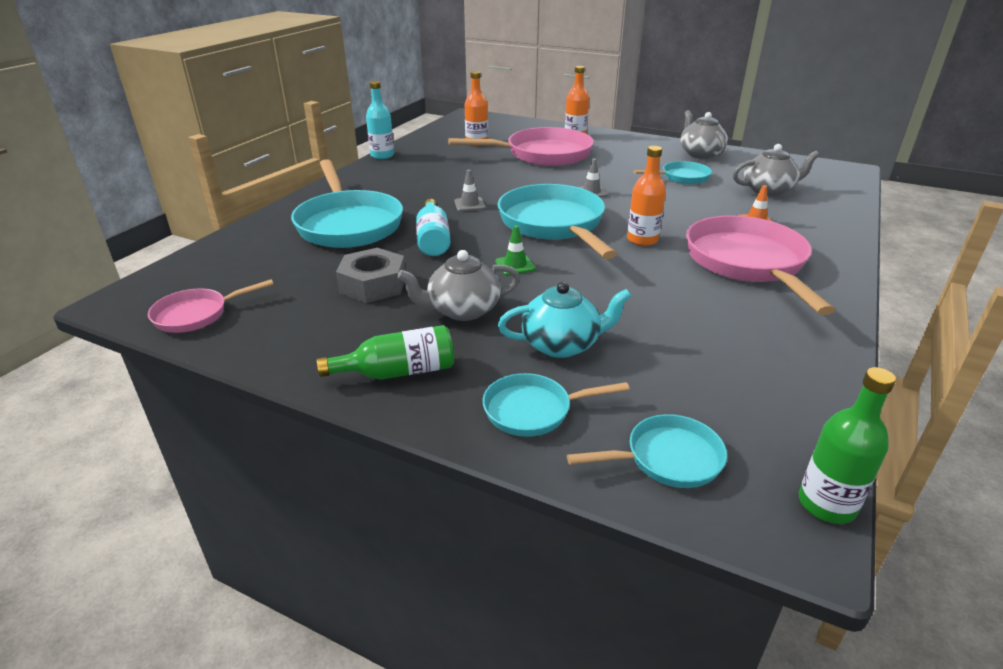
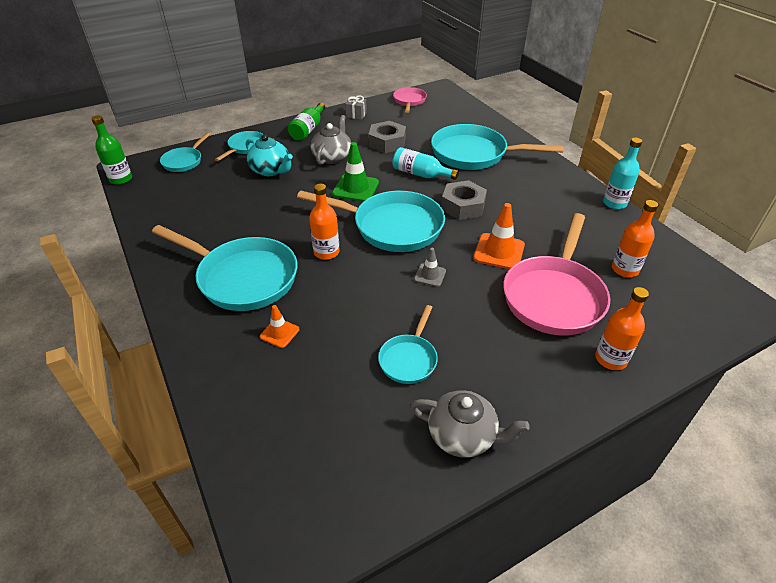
camera: 125 degrees right, 10 degrees up
(294, 346) = (356, 115): none -> grey gift
(469, 204) = (463, 206): grey traffic cone -> grey nut
(515, 265) = (355, 188): green traffic cone -> green traffic cone, size x1.72
(518, 178) = (499, 251): none -> orange traffic cone
(561, 344) = (271, 170): turquoise teapot -> turquoise teapot turned 75 degrees counterclockwise
(747, 263) = (243, 278): pink pan -> turquoise pan
(768, 190) = (316, 402): grey teapot -> none

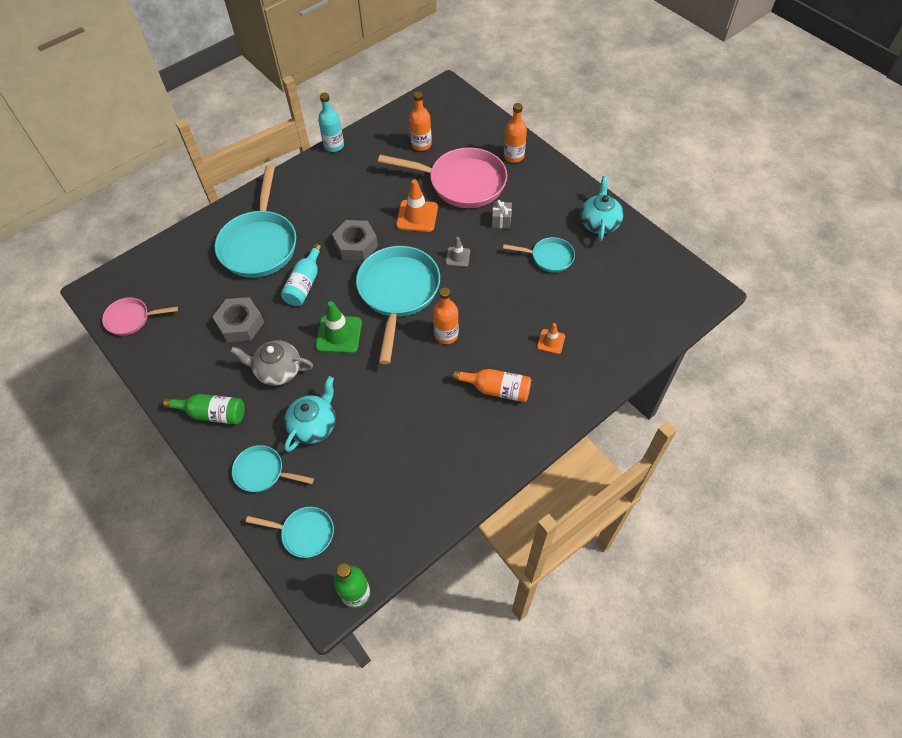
camera: 100 degrees left, 15 degrees up
(243, 278) = (496, 389): turquoise pan -> orange bottle
(356, 115) = (170, 369): grey gift -> grey gift (501, 221)
(463, 436) = (599, 223): grey teapot -> turquoise teapot

